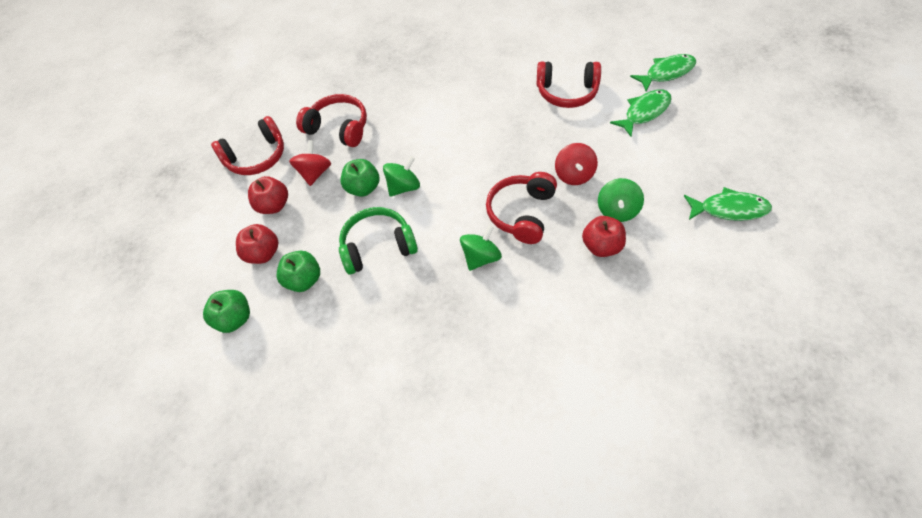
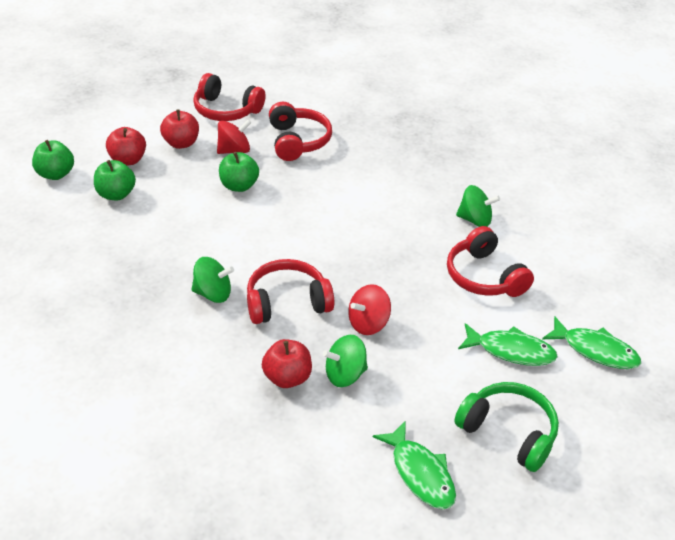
camera: 50 degrees right, 15 degrees down
(377, 246) = (180, 222): green headphones -> green headphones (508, 432)
(403, 187) = (259, 210): green spinning top -> green spinning top (475, 220)

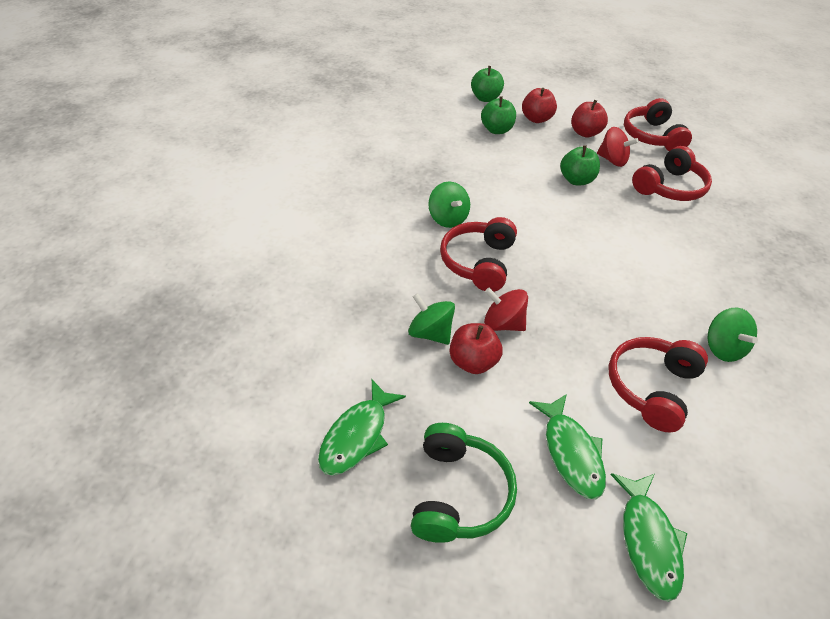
camera: 60 degrees right, 5 degrees up
(287, 302) = (478, 262): red headphones -> red headphones turned 120 degrees counterclockwise
(287, 378) = (397, 298): red apple -> red apple (473, 362)

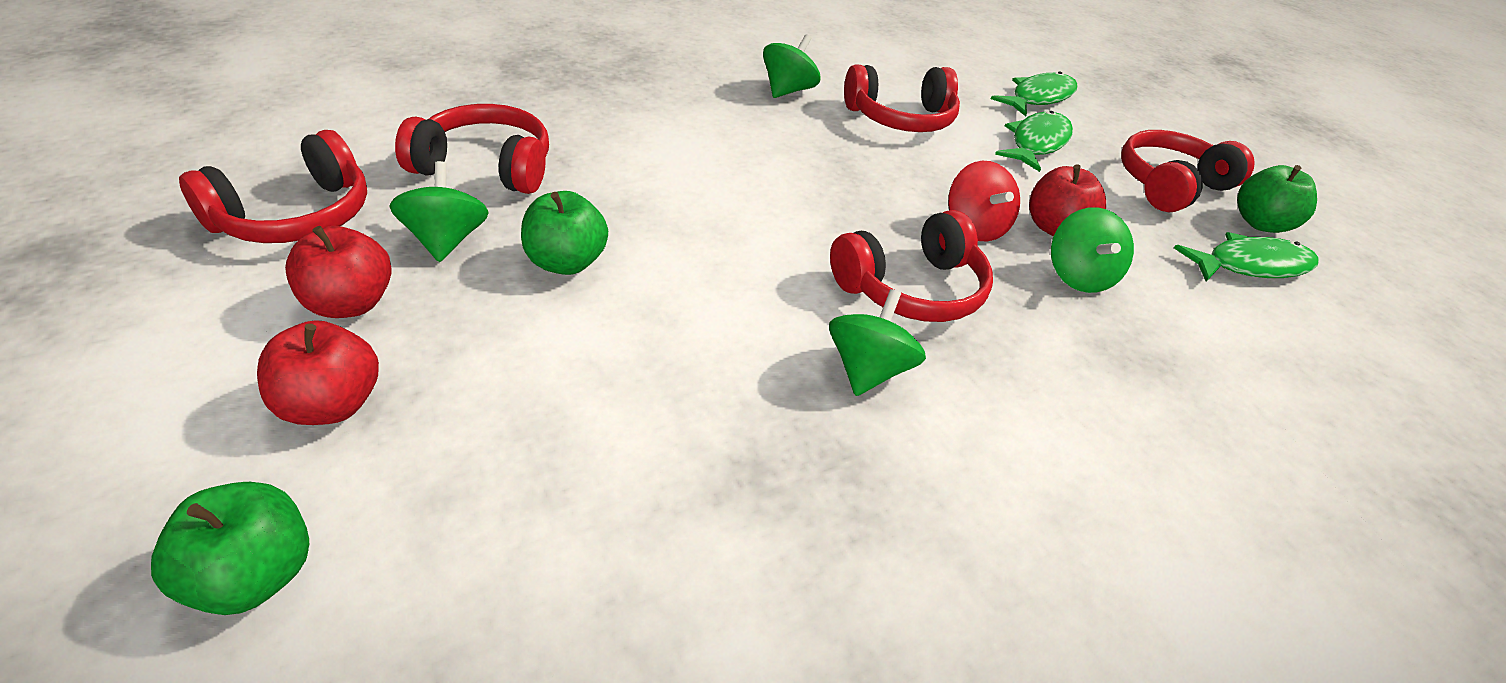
camera: 135 degrees left, 5 degrees down
(458, 493) = (1170, 185): green headphones -> red headphones
(496, 130) = (456, 455): green apple -> green apple (1260, 224)
(612, 160) = (446, 240): red spinning top -> green spinning top

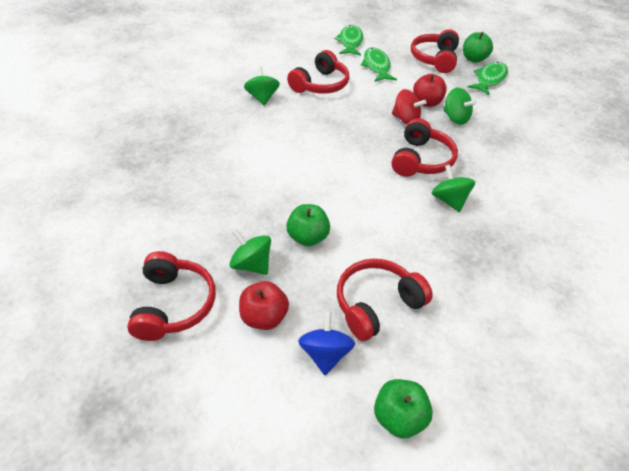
camera: 40 degrees left, 5 degrees up
(331, 405) = (325, 354): red apple -> blue spinning top
(486, 167) = (208, 221): red headphones -> red headphones (376, 304)

